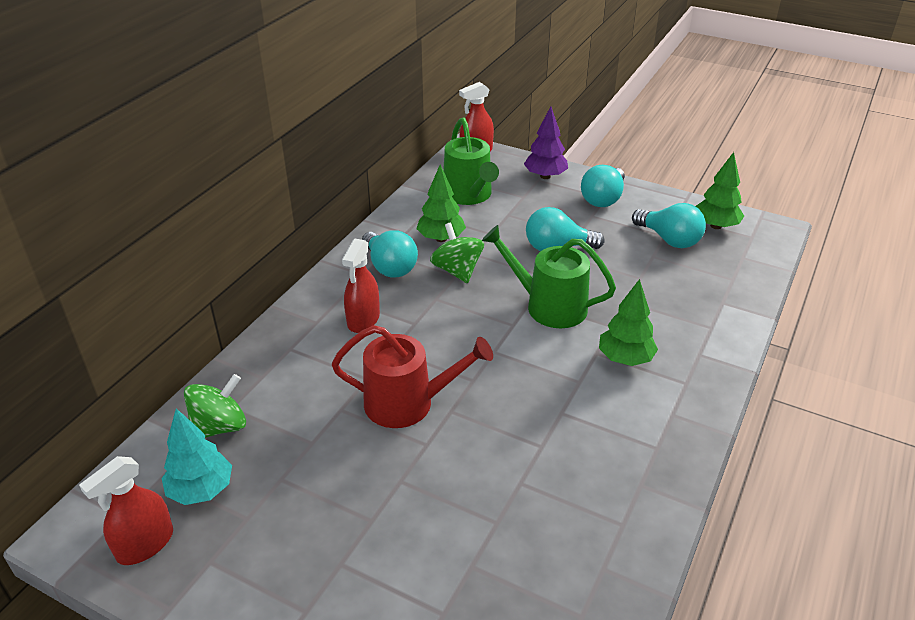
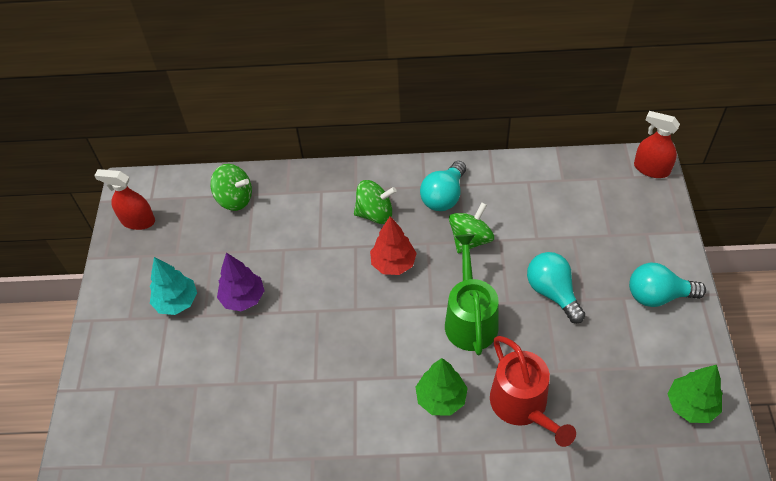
camera: 65 degrees right, 15 degrees up
(201, 490) = (184, 221): turquoise tree -> turquoise tree (177, 302)
(363, 319) = (375, 213): red spray bottle -> green spinning top
(407, 403) = (310, 282): red watering can -> red watering can (522, 405)
(440, 331) = (393, 264): none -> red tree
(441, 238) = (503, 209): green tree -> none
(469, 195) = (579, 197): green watering can -> none
(545, 176) = (657, 236): purple tree -> purple tree (243, 298)
(669, 239) = (634, 373): turquoise light bulb -> none

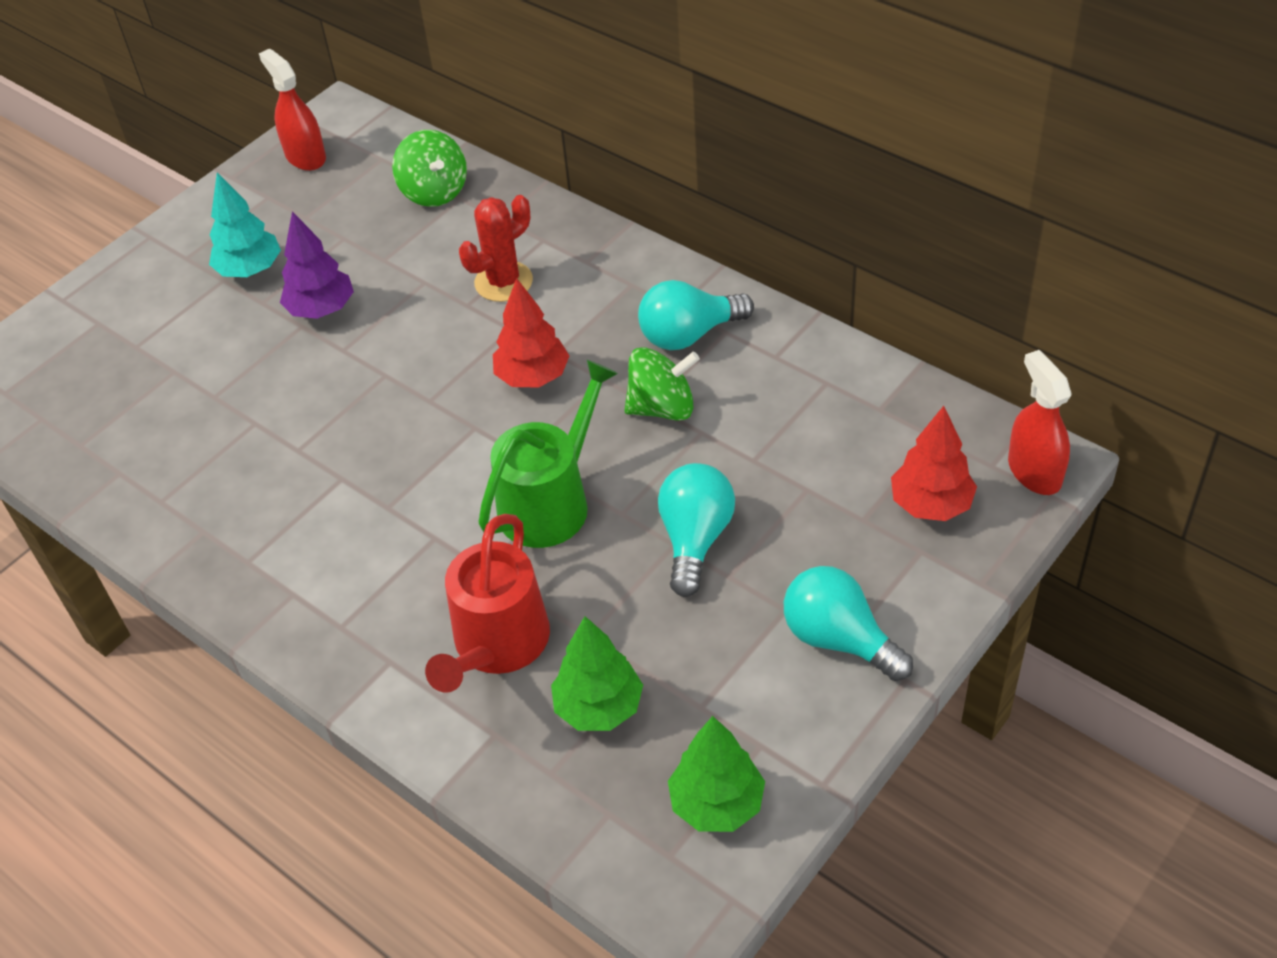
camera: 40 degrees right, 5 degrees down
(325, 224) = (503, 282): none -> red cactus
(375, 213) = (578, 304): green spinning top -> none
(441, 398) = (411, 567): green tree -> green tree (599, 707)
(628, 210) = (930, 504): none -> red tree

